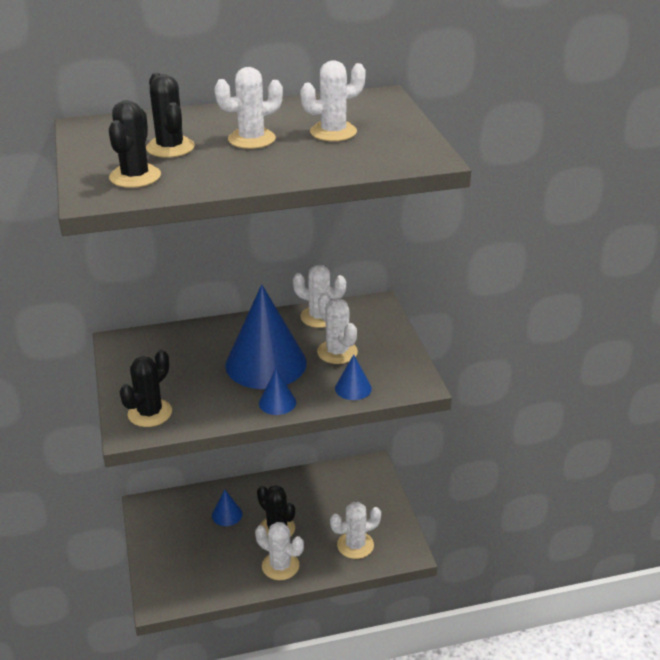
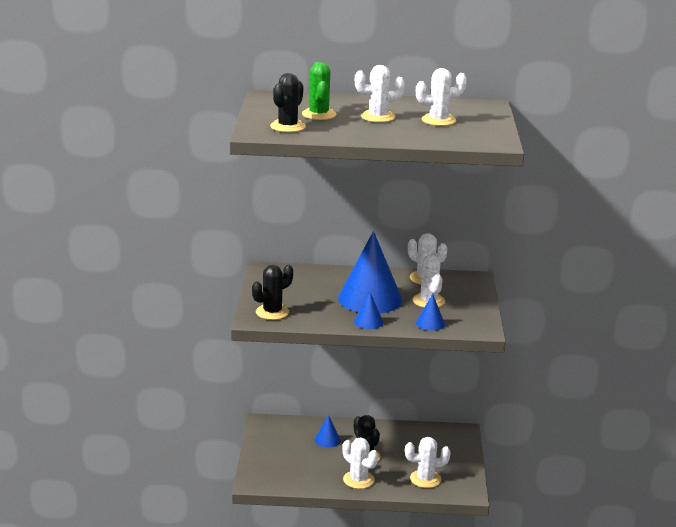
camera: 15 degrees right, 10 degrees down
(170, 147) = (319, 114): black cactus -> green cactus

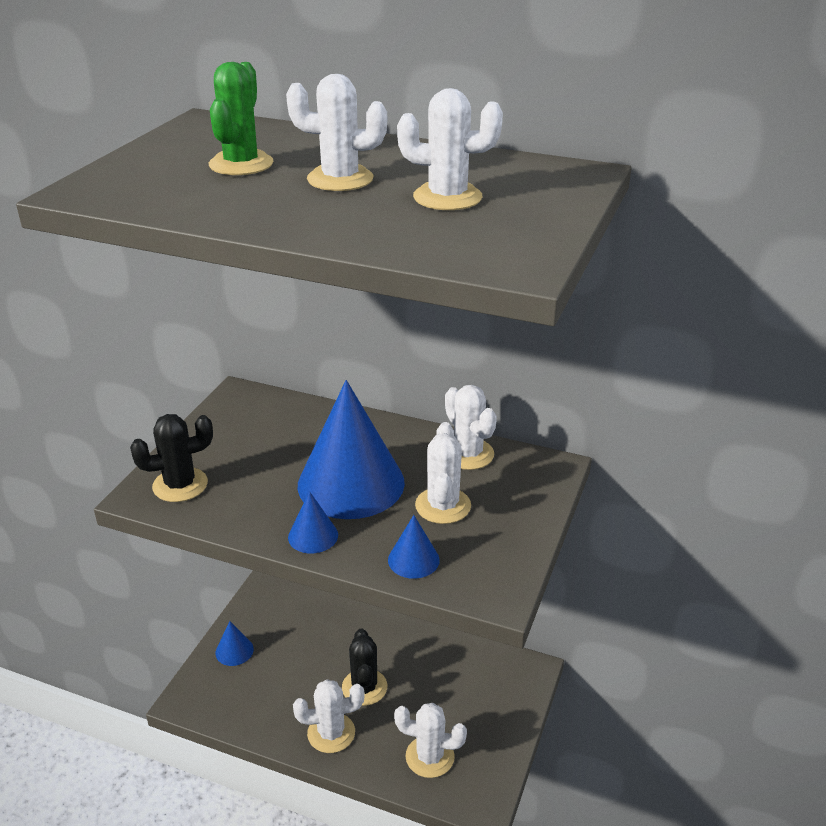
camera: 20 degrees right, 10 degrees up
(288, 126) = (153, 183): black cactus -> none
(327, 440) = (329, 642): blue cone -> blue cone (234, 651)
(358, 480) = (331, 733): white cactus -> white cactus turned 75 degrees counterclockwise

